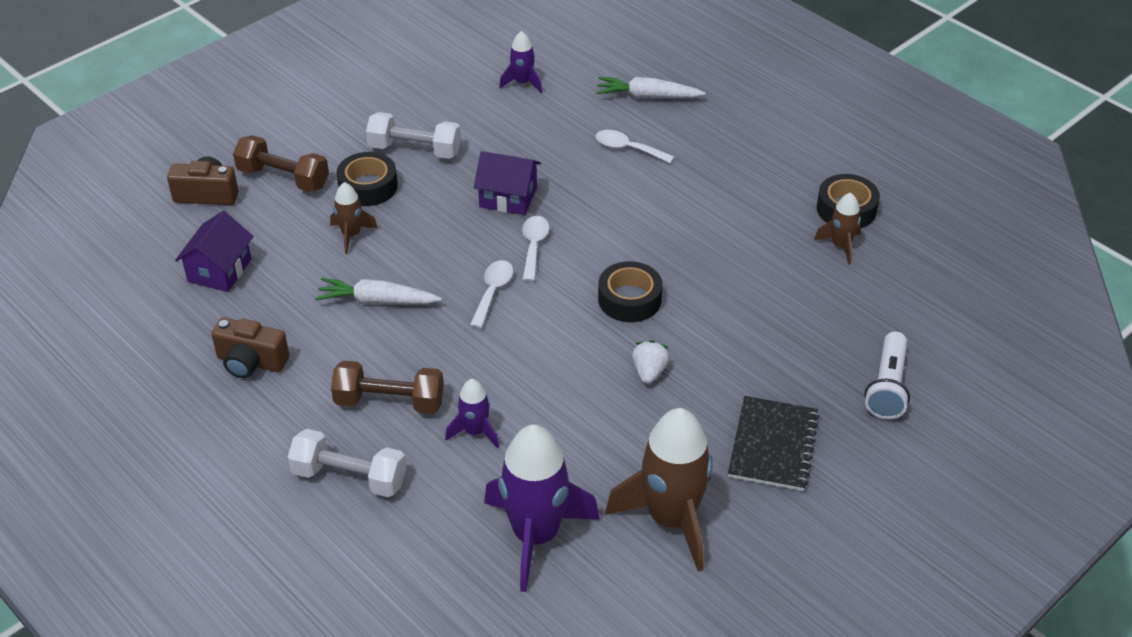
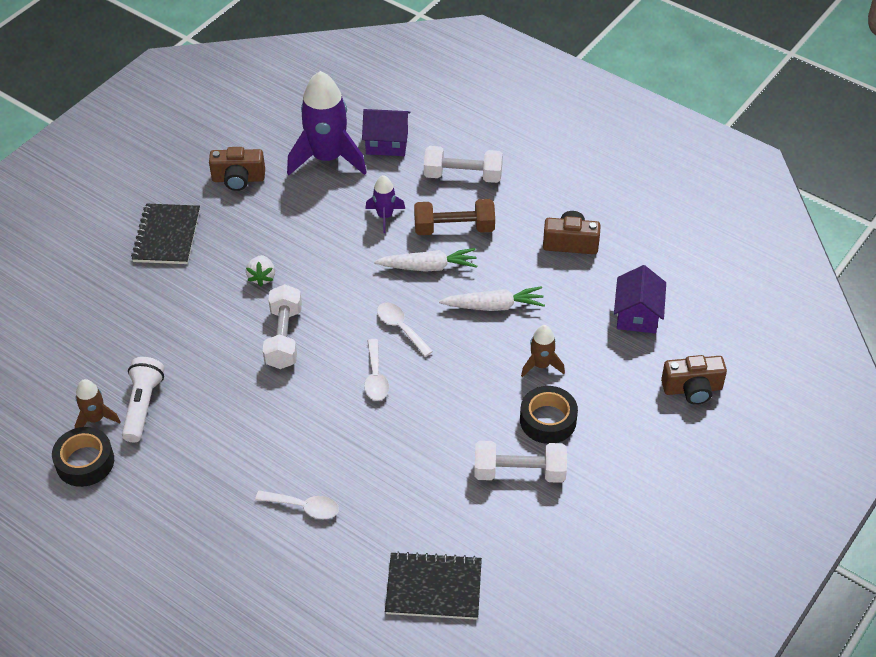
camera: 170 degrees right, 5 degrees up
(283, 178) = (632, 418): brown dumbbell -> none
(493, 292) = (401, 328): white spoon -> white spoon turned 135 degrees clockwise
(508, 197) = (411, 427): purple house -> purple house (387, 143)
(522, 83) = (433, 588): purple rocket -> black notebook
(629, 299) = (284, 337): black tape -> white dumbbell
(648, 97) = (290, 588): white carrot -> white carrot (428, 267)
(671, 519) = (238, 179): brown rocket -> brown camera
(887, 387) = (74, 291): white flashlight -> white flashlight (143, 406)

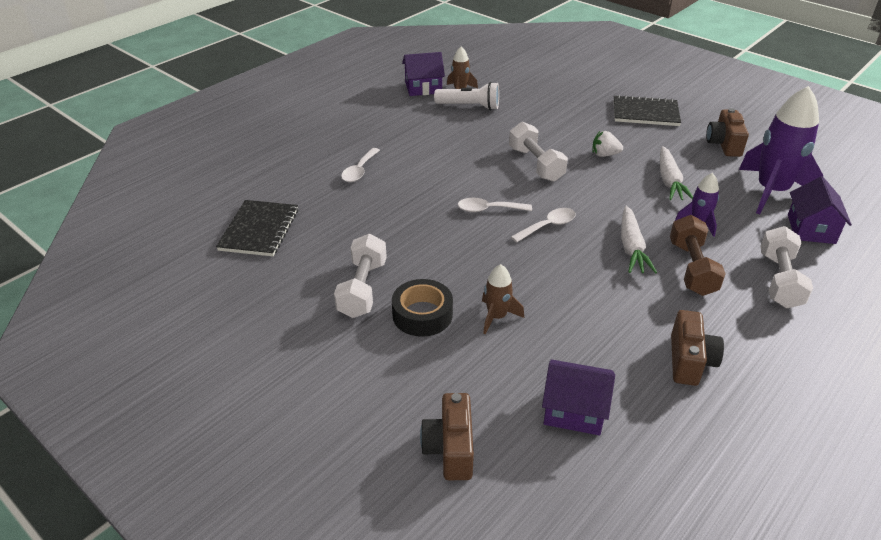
camera: 95 degrees right, 10 degrees down
(85, 462) = (423, 88): black tape -> purple house
(284, 337) = (536, 164): white dumbbell -> white dumbbell turned 60 degrees clockwise
(494, 306) = (580, 289): white carrot -> white carrot (669, 181)

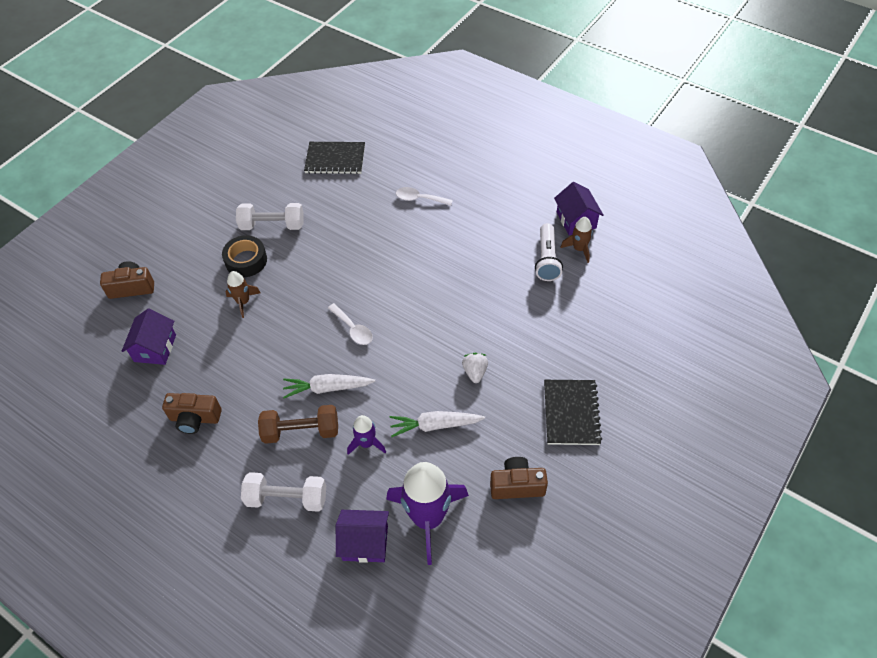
camera: 85 degrees right, 15 degrees up
(488, 209) = (373, 287): white spoon -> none
(536, 164) = (448, 317): white dumbbell -> none

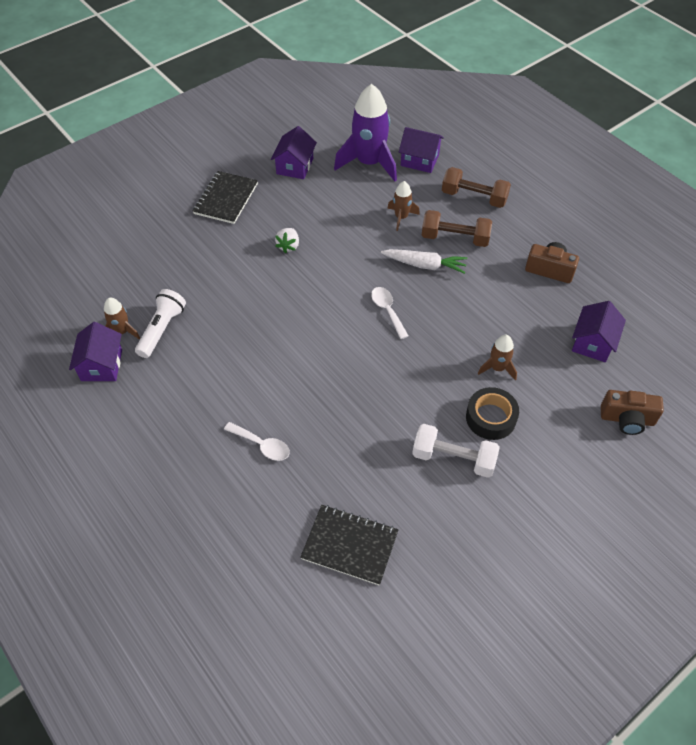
camera: 165 degrees left, 0 degrees up
(287, 498) = (474, 197): white dumbbell -> brown dumbbell
(367, 443) = (401, 217): purple rocket -> brown rocket
(435, 425) = (340, 216): white carrot -> none
(517, 485) = (295, 166): brown camera -> purple house

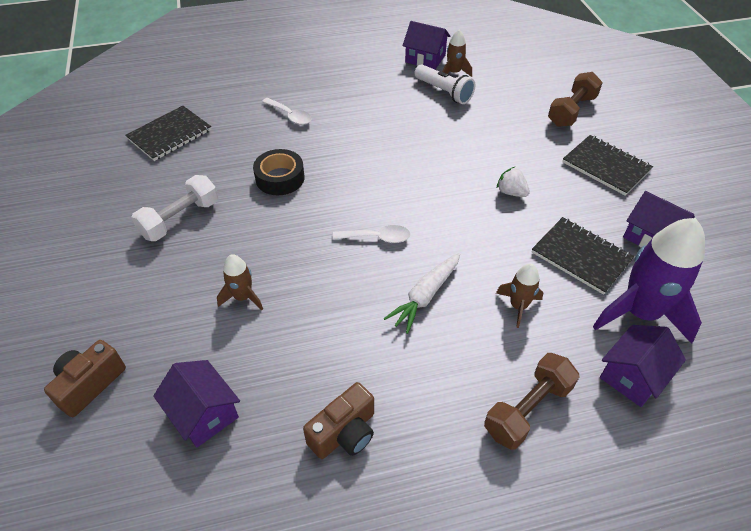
camera: 115 degrees right, 5 degrees down
(262, 445) = (290, 116): white spoon -> white spoon turned 105 degrees counterclockwise
(336, 196) = (581, 256): none -> black notebook
(455, 238) = (455, 347): brown dumbbell -> brown dumbbell (571, 111)
(490, 418) = (194, 264): black tape -> black tape (280, 178)

